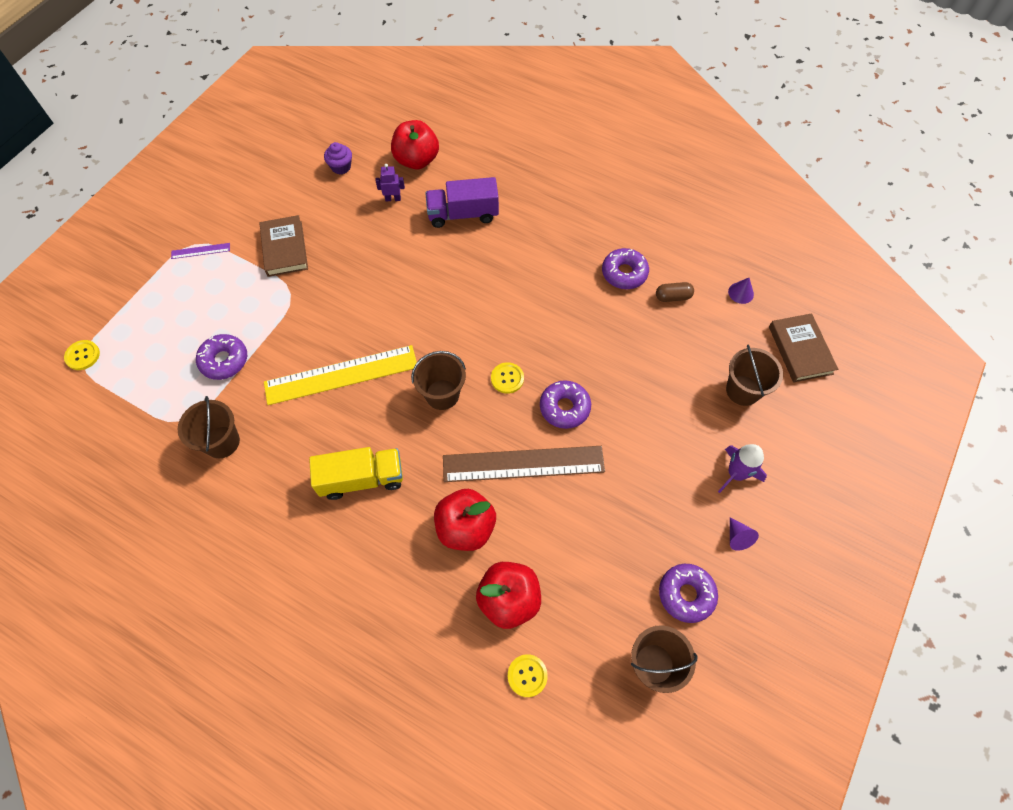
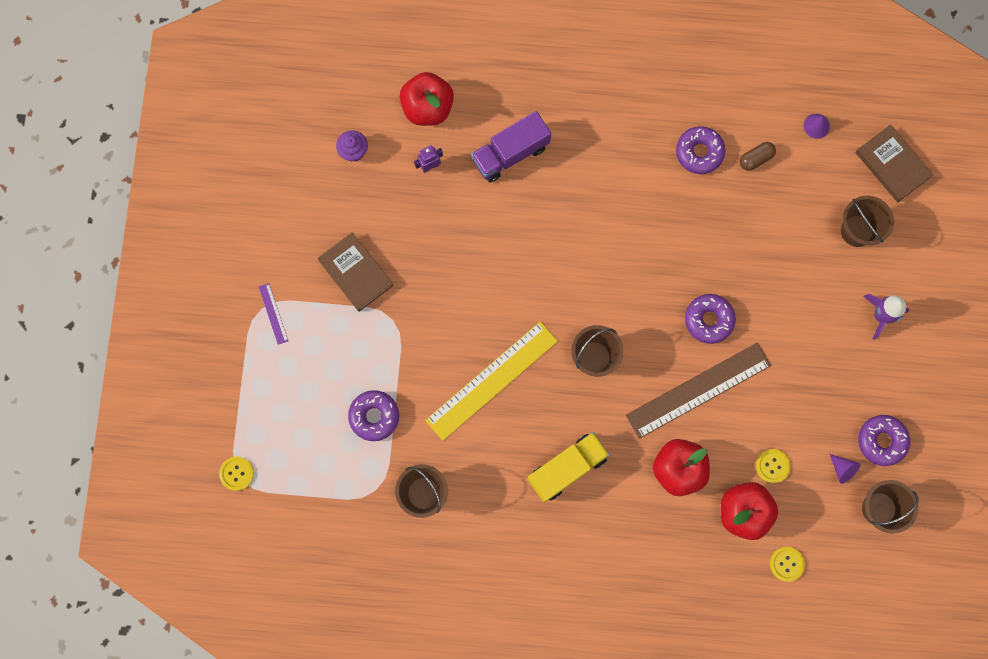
camera: 25 degrees left, 15 degrees up
(200, 251) = (273, 313): purple ruler -> purple ruler turned 75 degrees counterclockwise
(507, 378) = (644, 314): yellow button -> yellow button (772, 466)
(737, 537) = (903, 373): purple cone -> purple cone (842, 469)

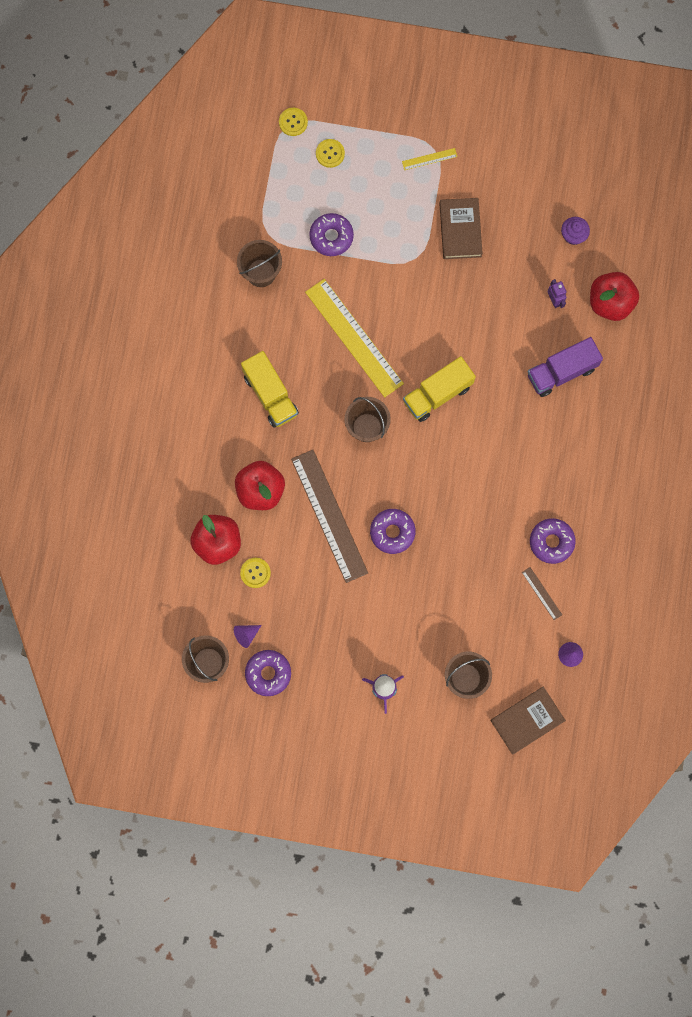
camera: 95 degrees right, 0 degrees up
(273, 313) = (429, 159): purple ruler -> yellow ruler
(356, 273) = (460, 230): brown book -> brown book turned 60 degrees counterclockwise
(510, 153) = (561, 372): purple truck -> purple truck turned 90 degrees counterclockwise
(548, 283) = (437, 394): none -> yellow truck
(756, 159) = (542, 593): brown capsule -> brown ruler
(786, 564) = (168, 574): yellow button -> yellow button (330, 153)

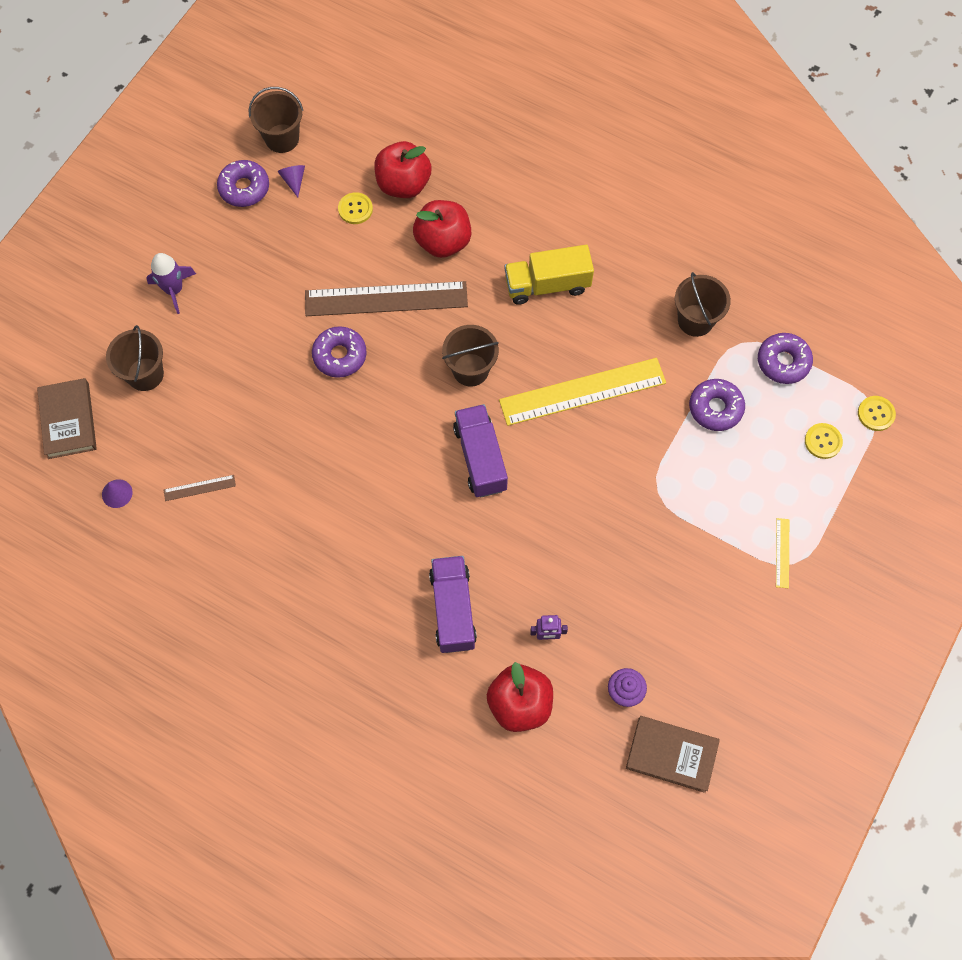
camera: 110 degrees right, 10 degrees down
(437, 394) = (480, 458): yellow truck -> purple truck
(460, 230) = (677, 556): brown book -> brown book (671, 754)
(551, 542) = (253, 520): purple donut -> purple donut (783, 362)

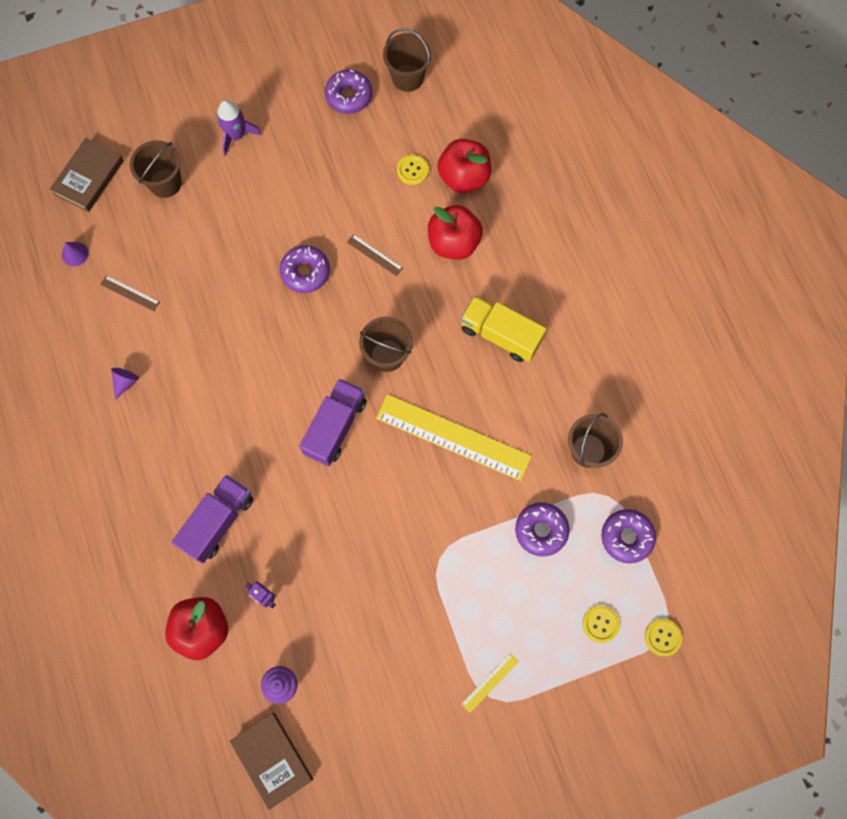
camera: 40 degrees right, 5 degrees up
(294, 181) = (388, 116): purple cone -> purple cone (125, 382)
(386, 299) = (374, 255): brown ruler -> brown ruler, size x0.42

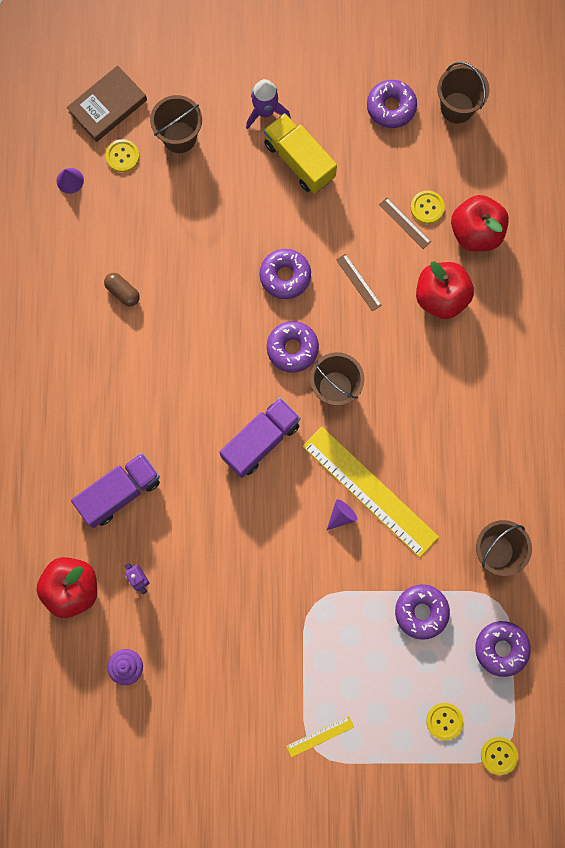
camera: 20 degrees right, 5 degrees up
(117, 216) = (122, 156): none -> yellow button
(125, 382) = (77, 326): purple cone -> purple cone (341, 515)
(130, 293) = (109, 238): brown ruler -> brown ruler (404, 223)
(159, 337) = (123, 292): none -> brown capsule
(272, 759) = (96, 731): brown book -> none
(335, 334) = (292, 348): none -> purple donut
(500, 335) = (453, 407): yellow truck -> yellow truck (299, 161)

